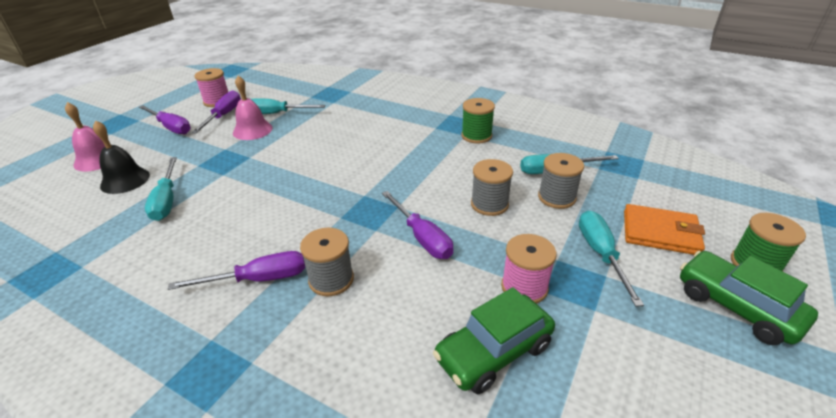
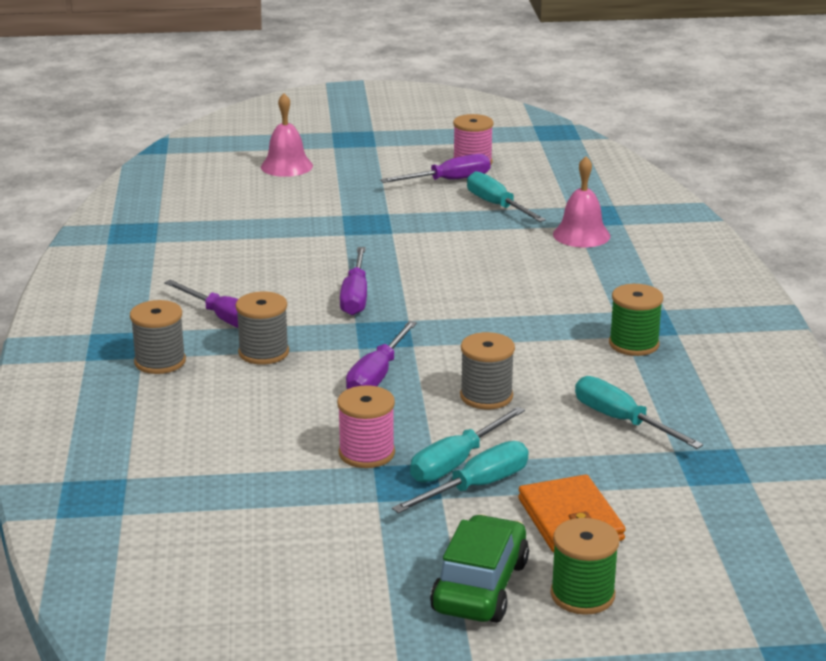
camera: 55 degrees right, 10 degrees down
(125, 180) = (275, 196): black bell -> none
(166, 200) = (272, 229): turquoise screwdriver -> turquoise screwdriver (456, 462)
(171, 127) = (386, 167): purple screwdriver -> purple screwdriver (355, 296)
(252, 130) = (443, 209): pink bell -> pink bell (581, 235)
(493, 352) = (262, 459): green car -> none
(556, 197) = (558, 435): grey spool -> grey spool (160, 362)

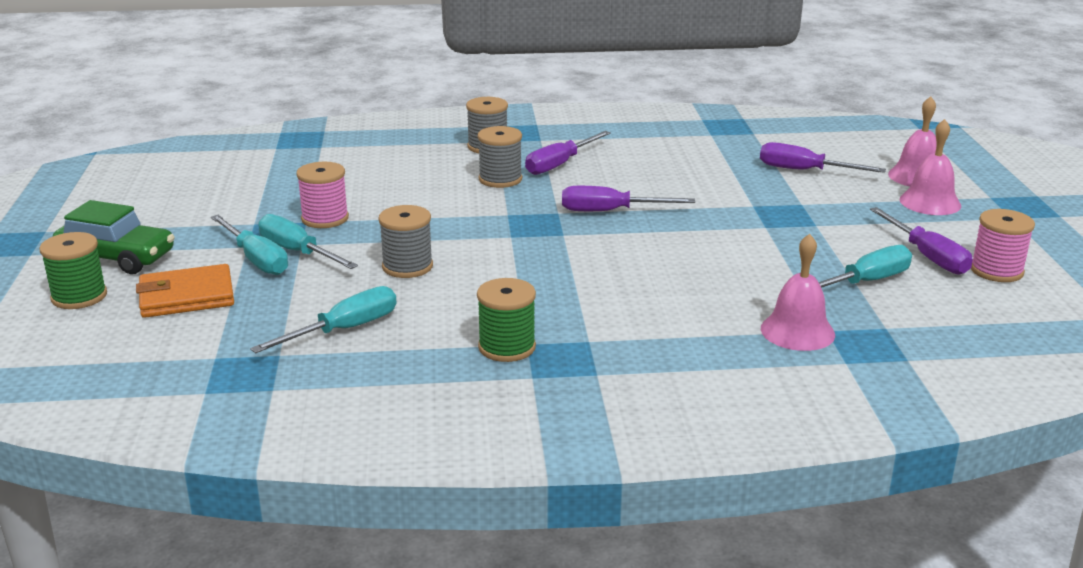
camera: 90 degrees right, 0 degrees up
(344, 168) = (930, 202): none -> pink bell
(377, 376) = (453, 221): purple screwdriver -> purple screwdriver (804, 171)

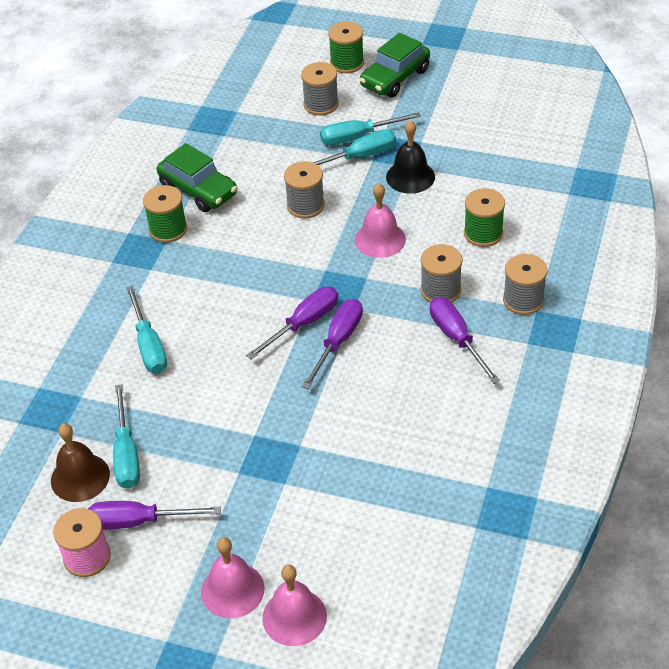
camera: 115 degrees right, 20 degrees up
(187, 296) = (321, 104): orange wallet -> grey spool
(325, 218) = (410, 176): pink spool -> black bell
(344, 330) = (235, 164): turquoise screwdriver -> turquoise screwdriver (149, 345)
(403, 173) = (483, 233): none -> green spool
(414, 344) = (198, 190): none -> green car
(797, 331) = (90, 379): pink bell -> pink bell (380, 239)
(804, 171) = (355, 523): purple screwdriver -> purple screwdriver (303, 324)
(923, 299) = (80, 477): none -> brown bell

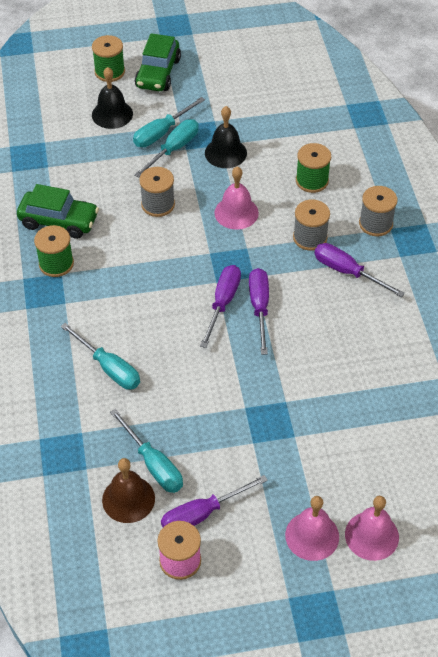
camera: 30 degrees left, 5 degrees up
(321, 104) = (112, 114): grey spool -> black bell

